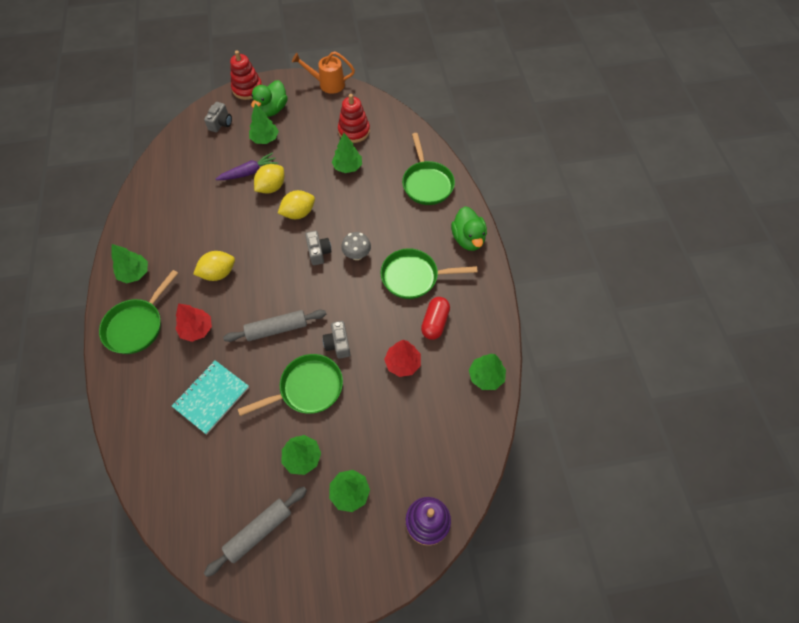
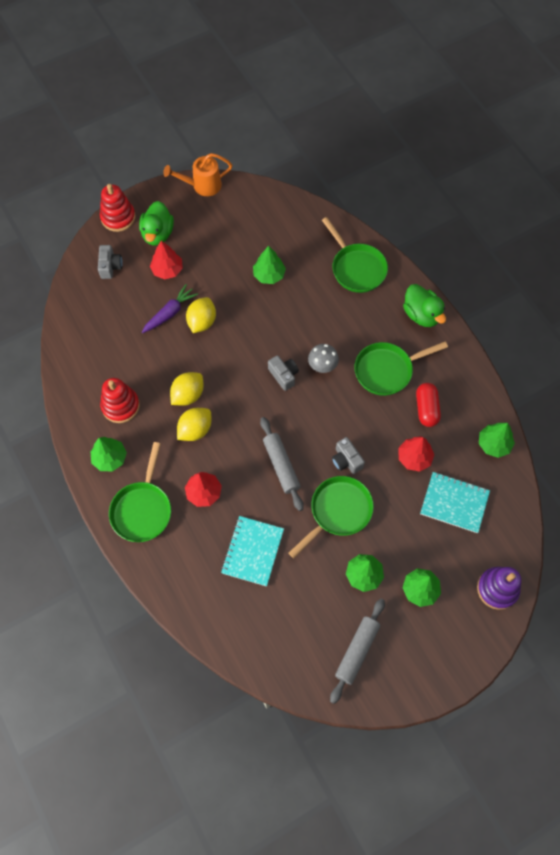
camera: 20 degrees left, 5 degrees up
(265, 139) = (167, 270): green tree -> red tree
(277, 329) = (281, 466): grey rolling pin -> grey rolling pin turned 75 degrees counterclockwise
(298, 213) = (243, 341): yellow lemon -> yellow lemon (188, 395)
(354, 131) = (256, 232): red stacking toy -> red stacking toy (120, 406)
(422, 419) = (454, 503): none -> turquoise notebook

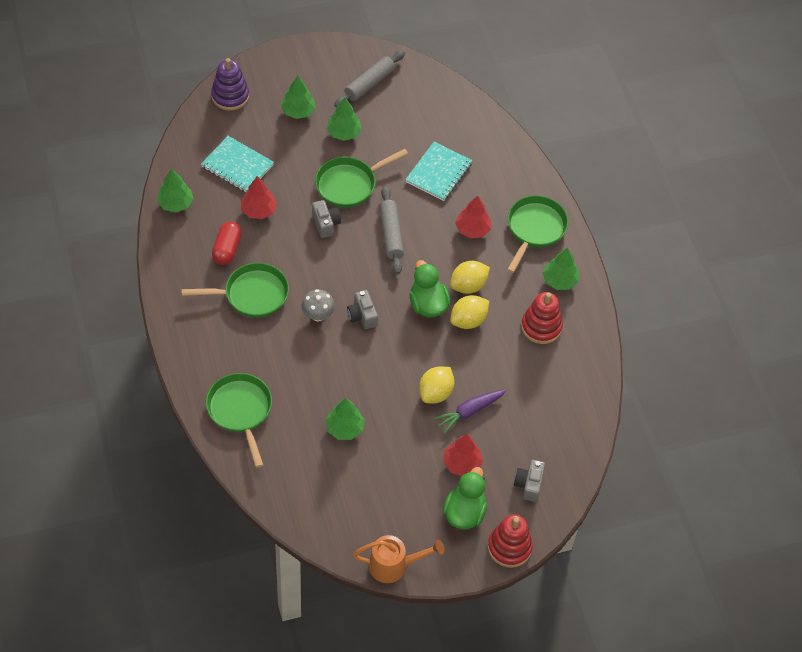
camera: 170 degrees left, 10 degrees down
(421, 314) = (189, 342): green duck -> green duck (427, 304)

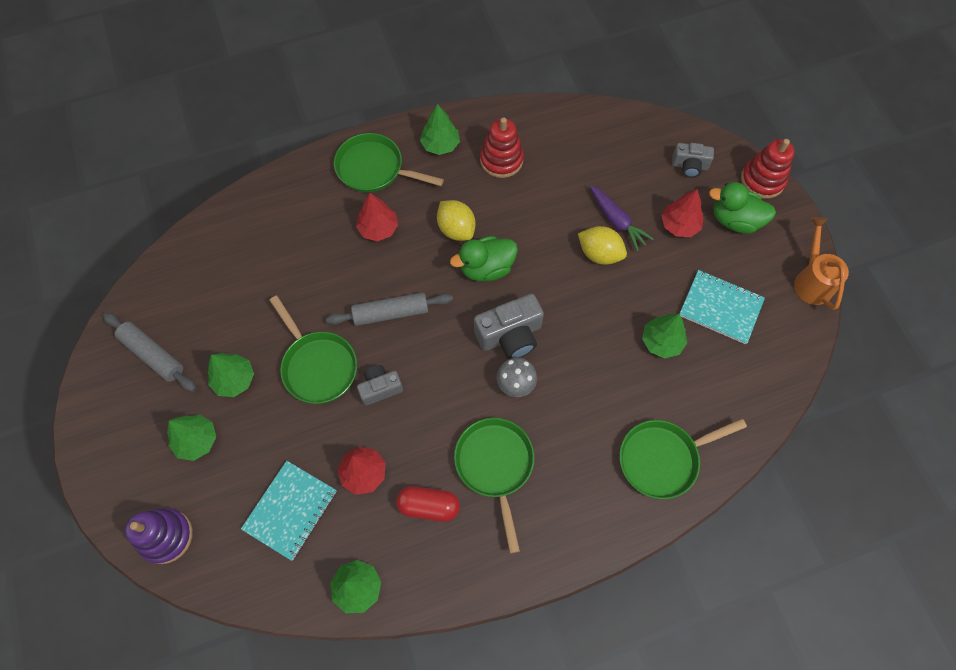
camera: 90 degrees left, 10 degrees up
(362, 316) = (510, 335): grey camera -> grey camera, size x1.61
(438, 172) = (297, 267): turquoise notebook -> turquoise notebook (720, 308)
(468, 320) = (502, 227): yellow lemon -> none

